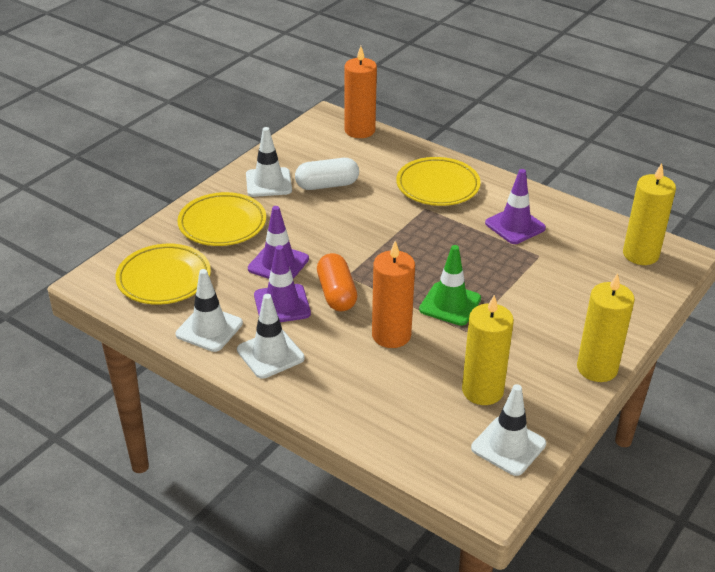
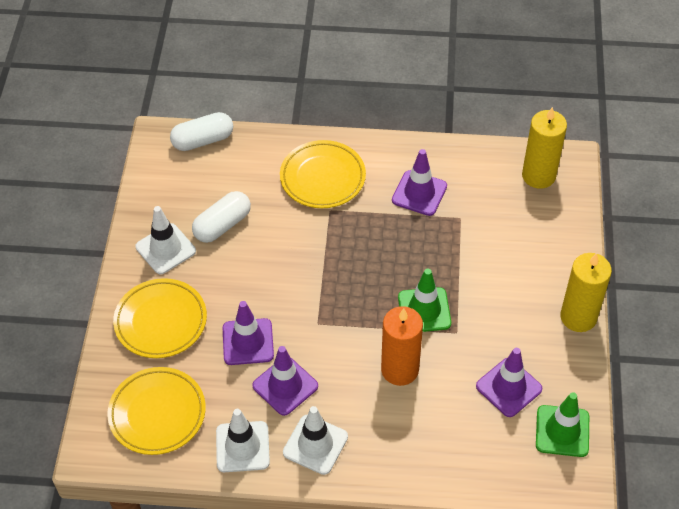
camera: 30 degrees left, 15 degrees up
(336, 294) = (323, 349): orange capsule -> none
(359, 130) = (203, 140): orange candle -> white capsule
(482, 390) = (508, 387): yellow candle -> purple traffic cone
(508, 446) = (562, 431): white traffic cone -> green traffic cone

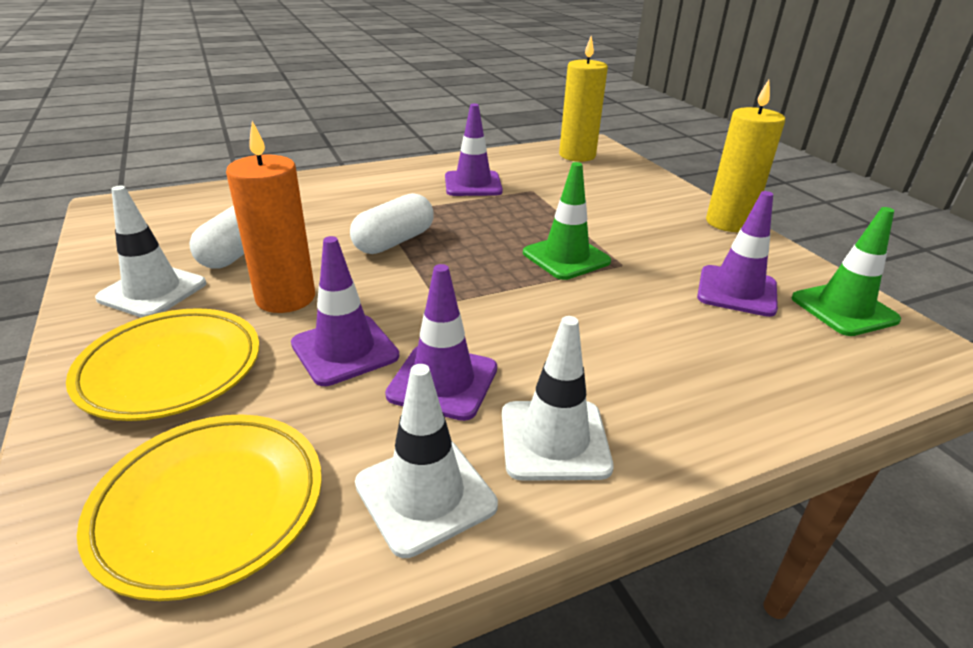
camera: 30 degrees left, 20 degrees down
(203, 140) = (177, 198): white capsule -> white capsule (394, 241)
(322, 178) = (353, 195): yellow plate -> none
(400, 369) = (592, 314): orange candle -> orange candle (286, 298)

